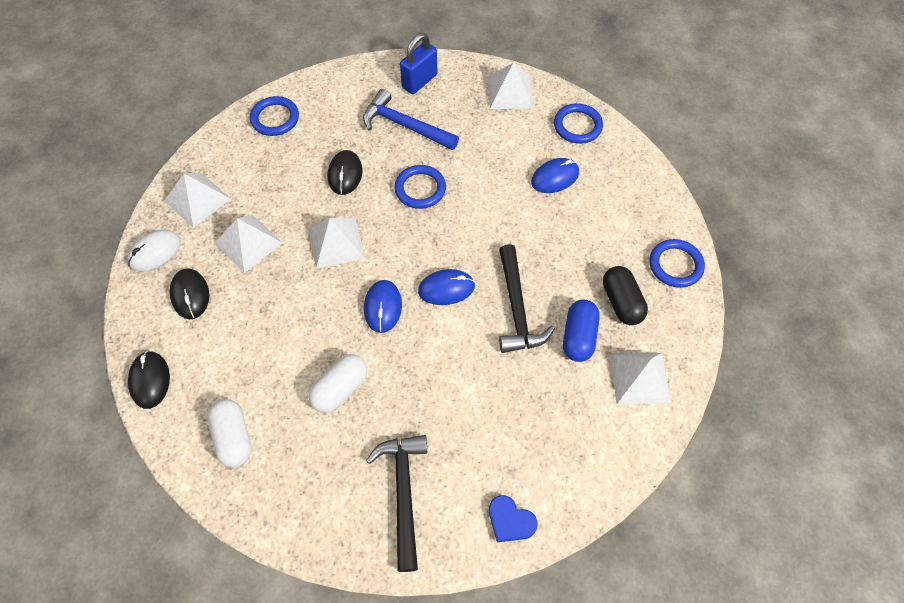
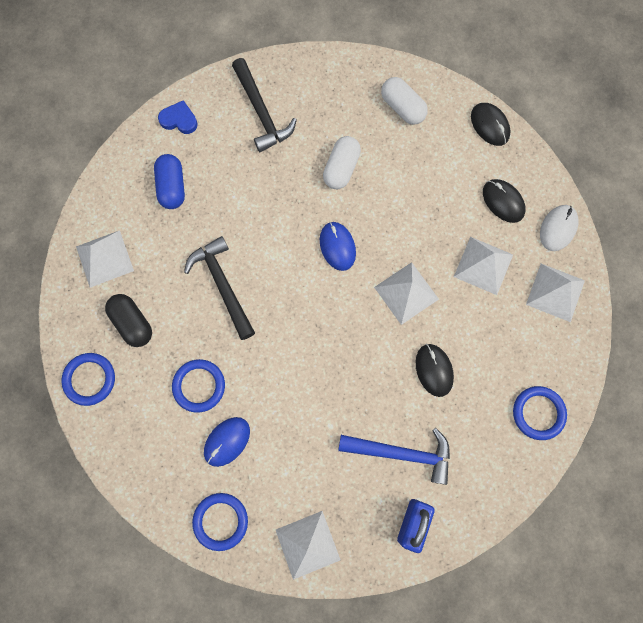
camera: 160 degrees right, 15 degrees up
(420, 189) = (354, 379): blue ring -> blue ring (199, 386)
(446, 288) = (290, 282): blue mouse -> none
(578, 337) = (163, 277): blue capsule -> blue capsule (172, 187)

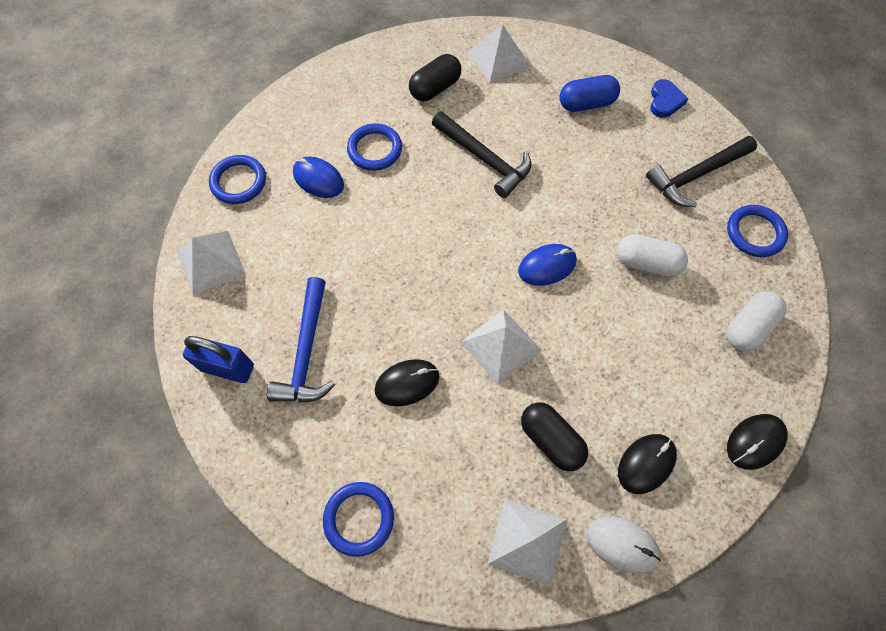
camera: 85 degrees right, 10 degrees down
(89, 379) = (376, 62): blue ring -> blue ring (755, 233)
(222, 285) = (484, 159): black hammer -> black hammer turned 75 degrees clockwise
(483, 265) = (551, 440): white pyramid -> black capsule

